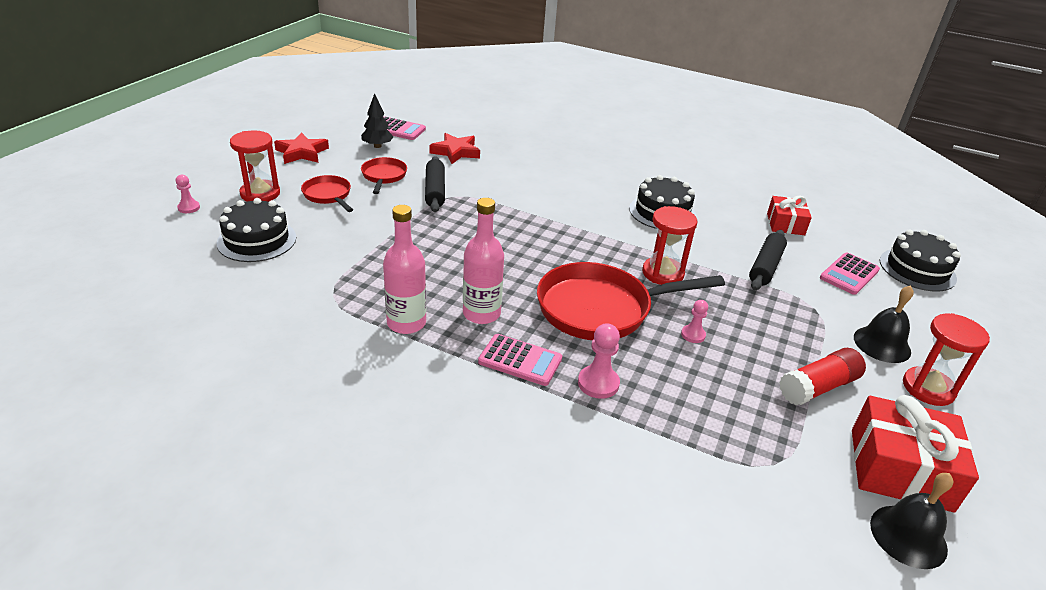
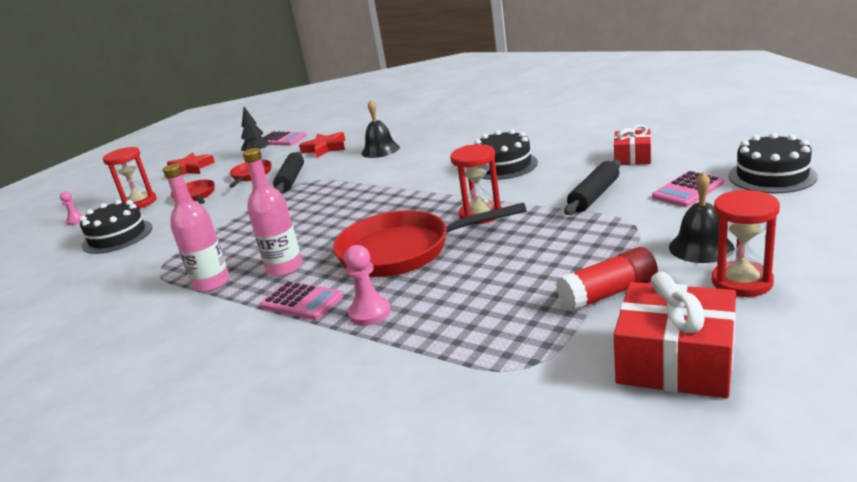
camera: 15 degrees right, 10 degrees down
(693, 335) = (488, 262): pink pawn -> none
(908, 536) = (659, 425): black bell -> black bell (380, 150)

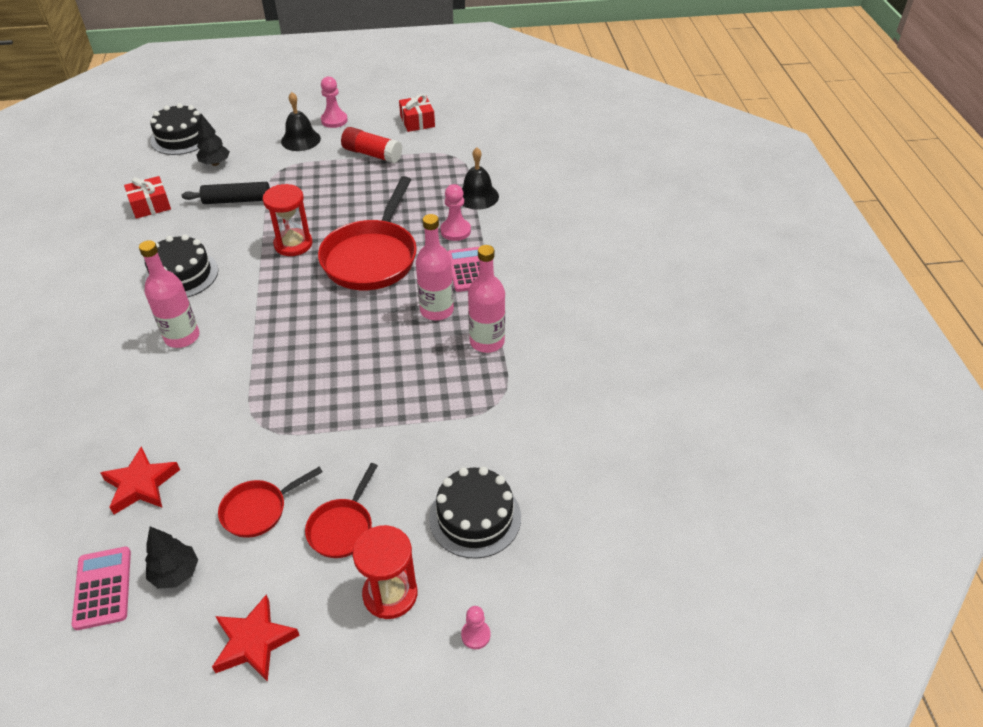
camera: 135 degrees left, 20 degrees up
(291, 180) = (260, 445): black rolling pin -> none
(380, 150) = (144, 408): black bell -> black bell (477, 196)
(403, 251) = (372, 257): red pan -> red pan turned 60 degrees clockwise
(428, 163) = (182, 337): none -> pink bottle
(675, 361) = (417, 121): red gift -> red gift, size x0.61
(688, 190) = (215, 163): pink calculator -> black tree
(741, 282) = (334, 120): red hourglass -> pink pawn

